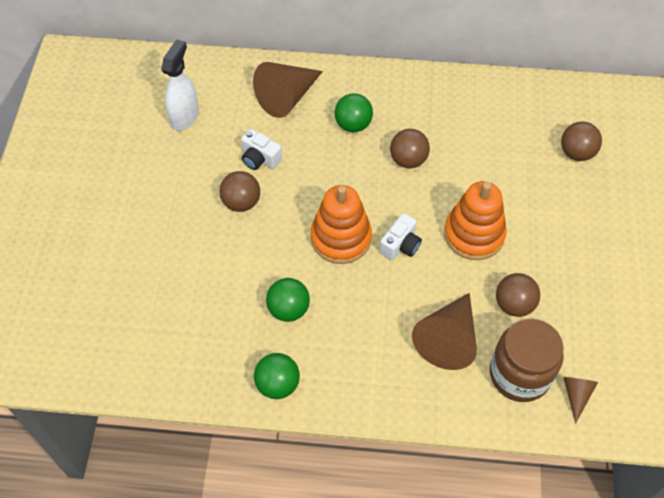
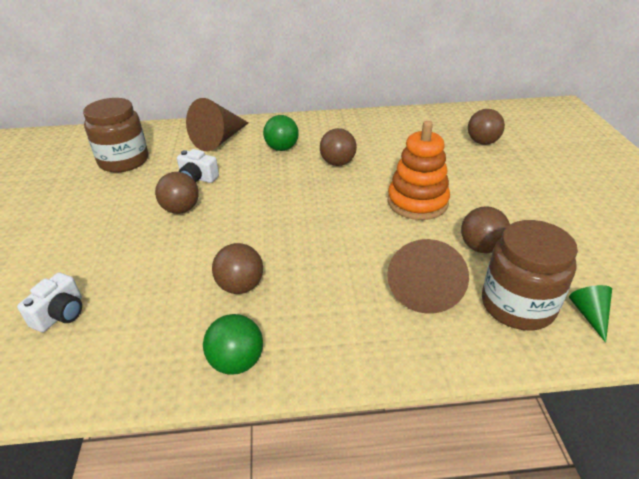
camera: 10 degrees left, 20 degrees down
(185, 116) = (124, 161): white spray bottle -> brown jar
(288, 309) = (240, 286): green ball -> brown ball
(341, 238) = (287, 222): orange stacking toy -> none
(400, 245) = (349, 219): white camera -> white camera (60, 314)
(576, 395) = (589, 315): brown cone -> green cone

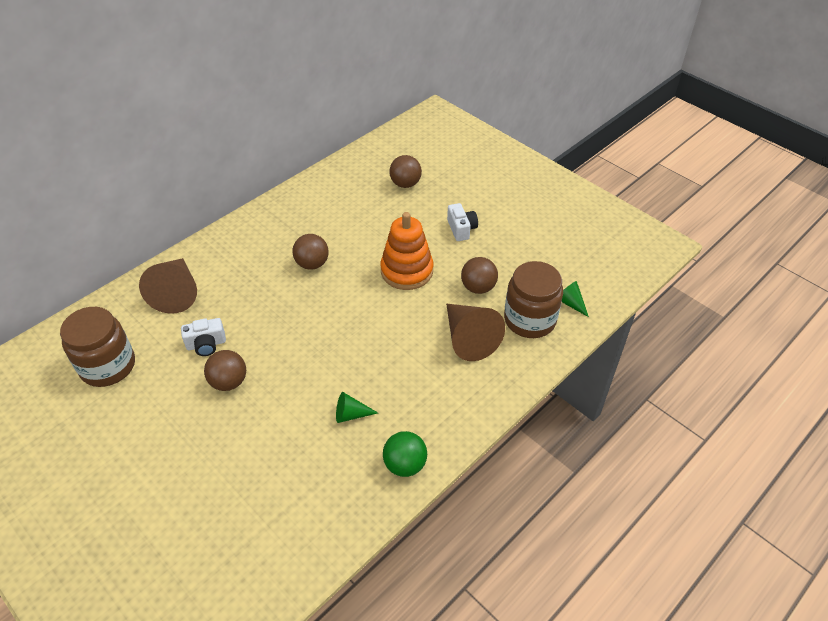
camera: 40 degrees left, 10 degrees up
(60, 314) = (243, 520): white camera -> white camera (461, 229)
(240, 286) = (351, 414): brown ball -> green cone
(282, 148) = (248, 272): green ball -> none

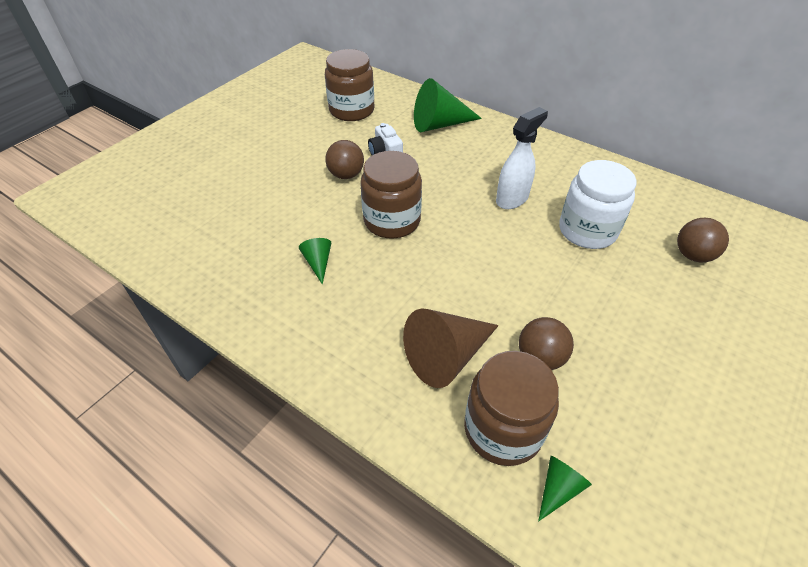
camera: 80 degrees right, 0 degrees up
(177, 292) = (439, 124): brown cone -> green cone
(312, 264) = (512, 199): brown ball -> white spray bottle
(312, 352) = (392, 221): none -> brown jar
(364, 229) = (587, 230): none -> white jar
(405, 464) = (257, 316): green ball -> none
(407, 271) = (537, 278): orange stacking toy -> none
(461, 229) = (643, 326): white camera -> none

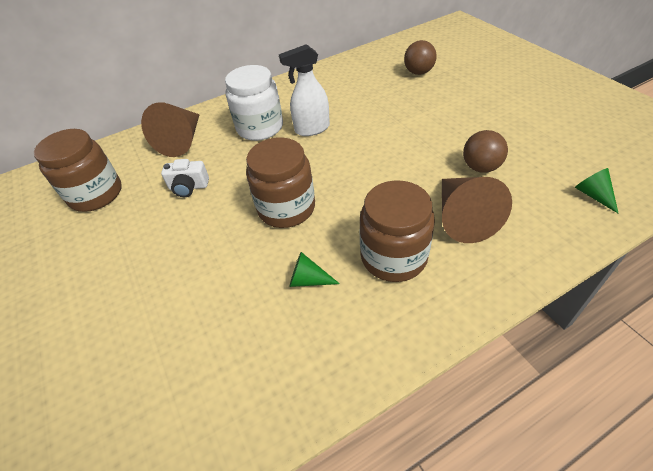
camera: 60 degrees left, 0 degrees up
(346, 175) = (195, 225): brown ball -> none
(439, 124) = (182, 140): green cone -> brown cone
(503, 429) = (540, 207): brown jar -> brown jar (393, 257)
(512, 199) = (311, 129): white spray bottle -> white spray bottle turned 90 degrees counterclockwise
(587, 230) = (370, 105): white jar -> white jar (260, 128)

